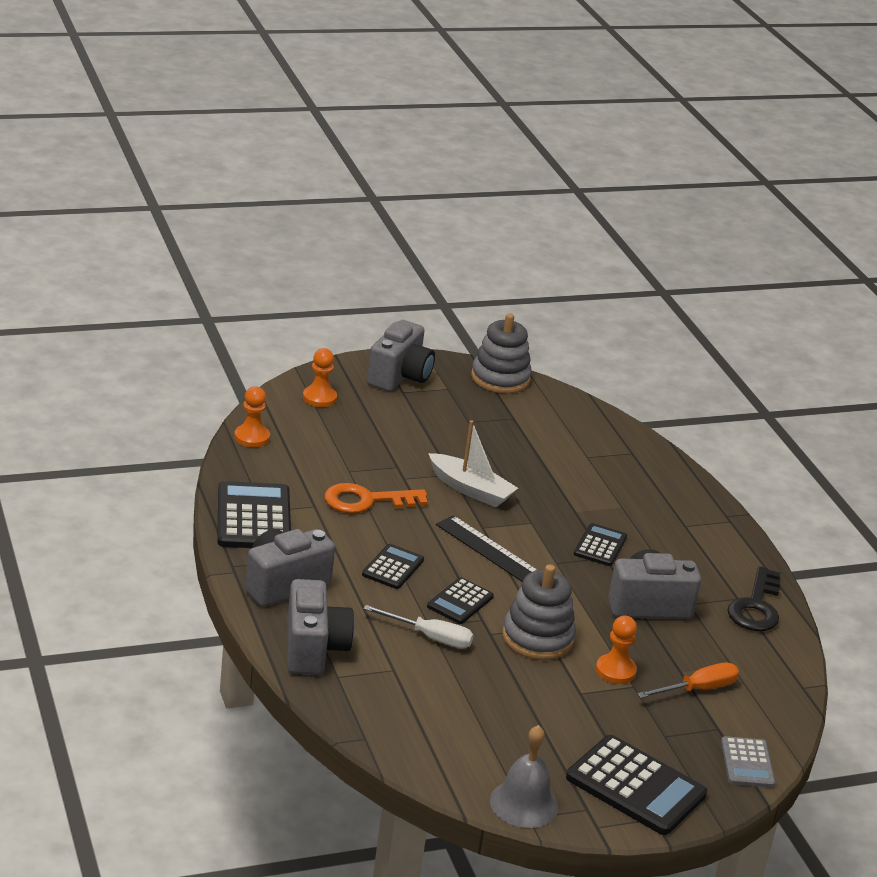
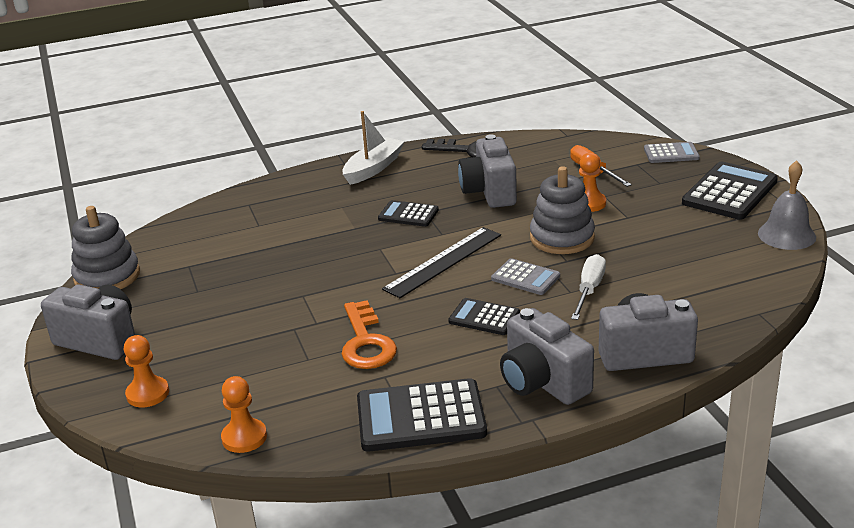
camera: 85 degrees left, 0 degrees up
(460, 602) = (525, 277): black calculator -> grey calculator
(470, 489) = (330, 282): white boat -> white boat (373, 168)

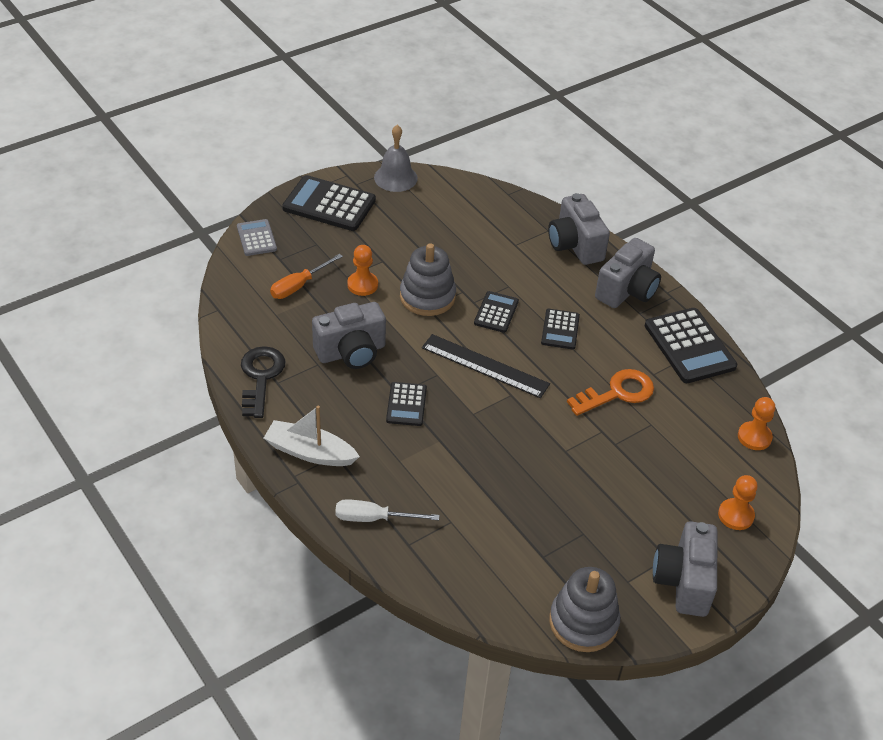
camera: 110 degrees left, 15 degrees up
(525, 277) = (496, 312): grey calculator -> black calculator
(589, 290) = (503, 276): white screwdriver -> white screwdriver (373, 518)

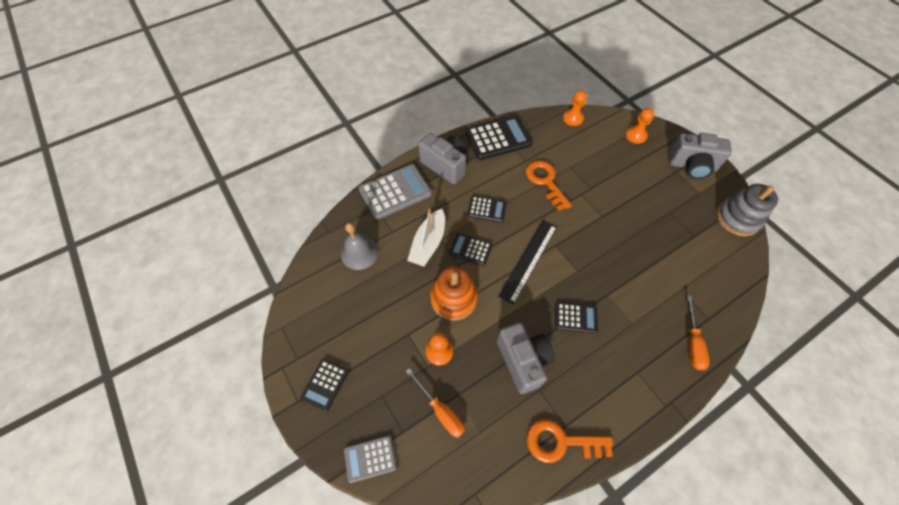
camera: 85 degrees left, 15 degrees up
(261, 377) = (561, 442): black key -> orange key
(310, 452) = (639, 393): white boat -> white boat (428, 243)
(329, 204) = (325, 384): black calculator -> black calculator, size x0.57
(373, 518) = (692, 342): white screwdriver -> orange screwdriver
(395, 177) = (293, 322): grey bell -> grey bell (359, 253)
(427, 297) = (453, 298): grey stacking toy -> orange stacking toy
(575, 245) = (395, 192): grey camera -> grey calculator

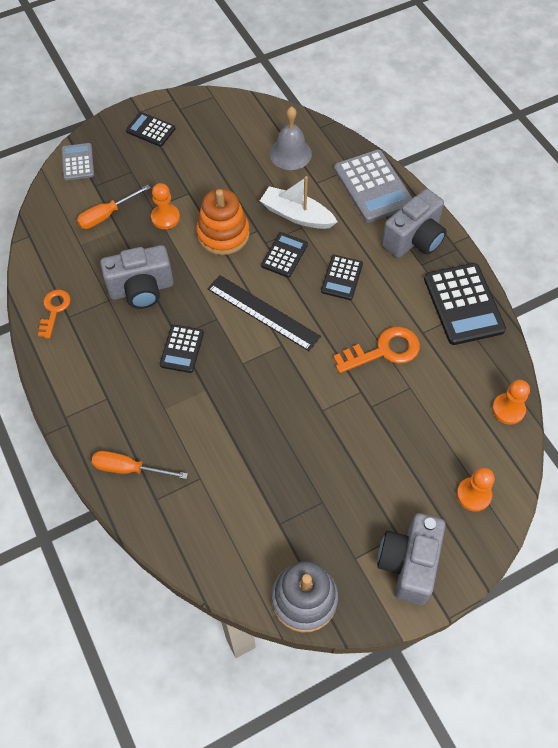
camera: 95 degrees right, 0 degrees up
(561, 442) = (54, 310): orange key -> orange key, size x0.66

